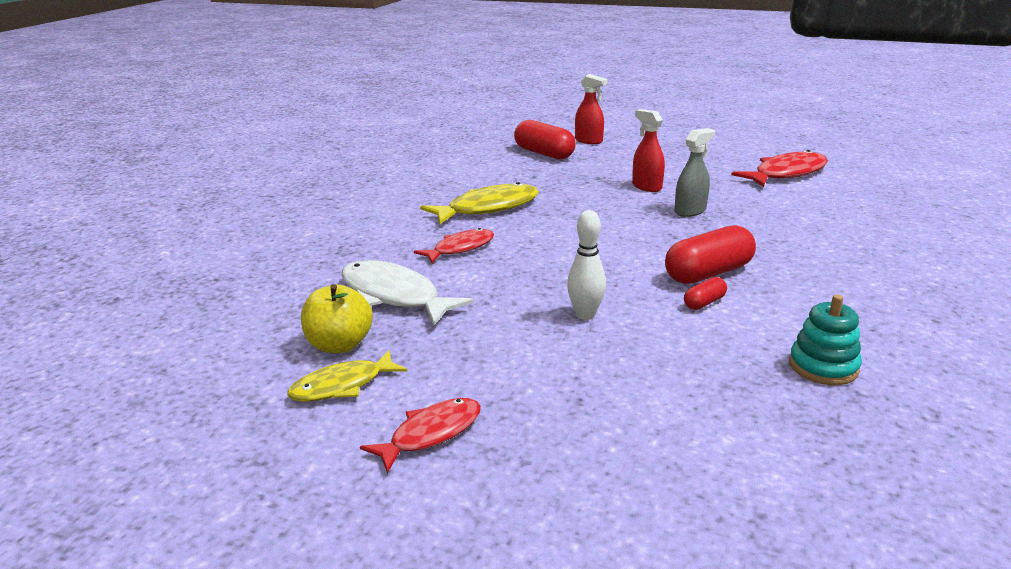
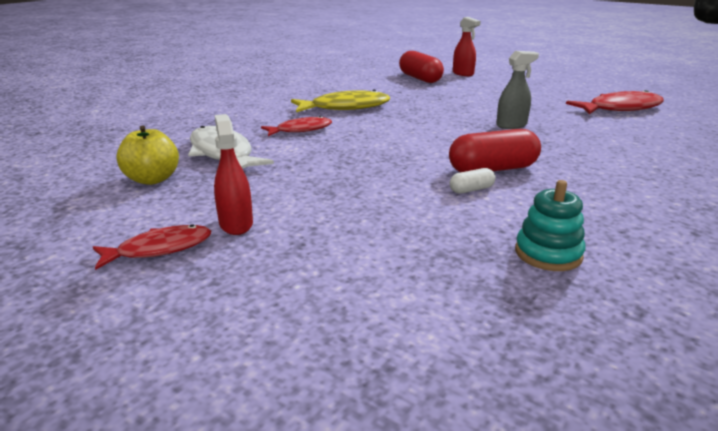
camera: 15 degrees right, 0 degrees up
(342, 386) = (128, 206): yellow fish -> none
(585, 315) = (360, 185): white bowling pin -> none
(646, 186) = (487, 106): red spray bottle -> red spray bottle (236, 224)
(704, 303) = (471, 190): red capsule -> white capsule

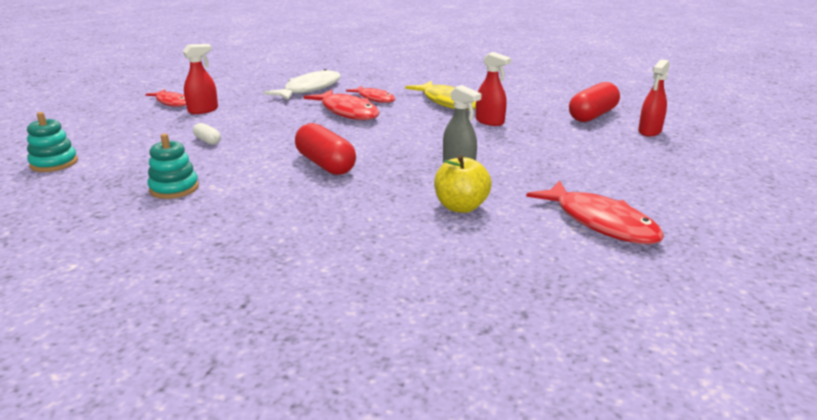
camera: 70 degrees right, 0 degrees up
(152, 179) = (259, 84): yellow apple -> yellow apple (461, 207)
(334, 145) = (347, 112): none -> red fish
(410, 374) = (54, 163): none -> turquoise stacking toy
(411, 103) = (490, 122): none -> red spray bottle
(471, 190) = (277, 160): white capsule -> white capsule (207, 141)

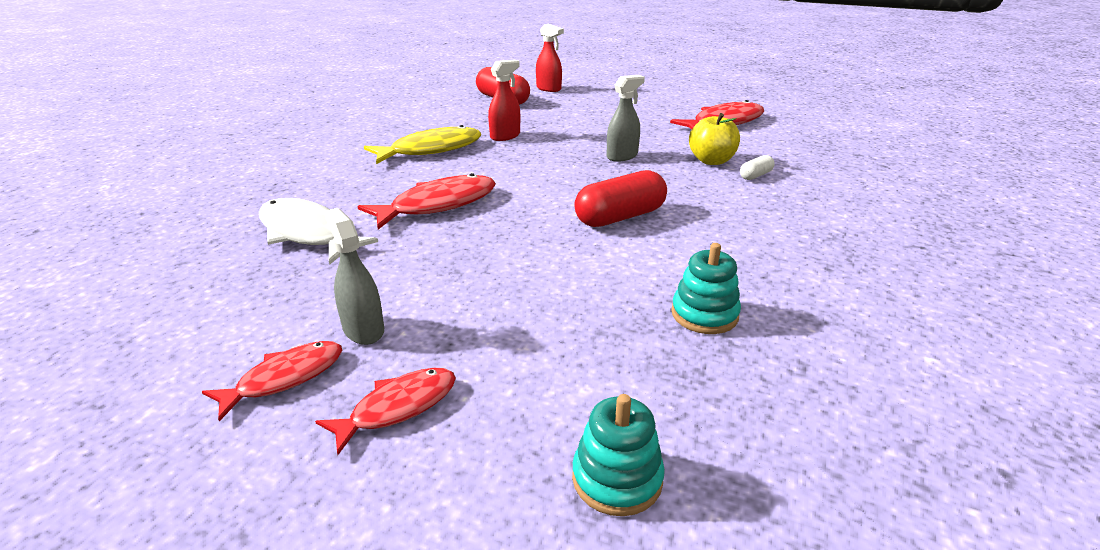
camera: 85 degrees left, 5 degrees up
(203, 110) = (363, 329): red spray bottle -> grey spray bottle
(207, 141) = (526, 307): white capsule -> white capsule (755, 175)
(374, 98) = (389, 188): red fish -> red fish (398, 407)

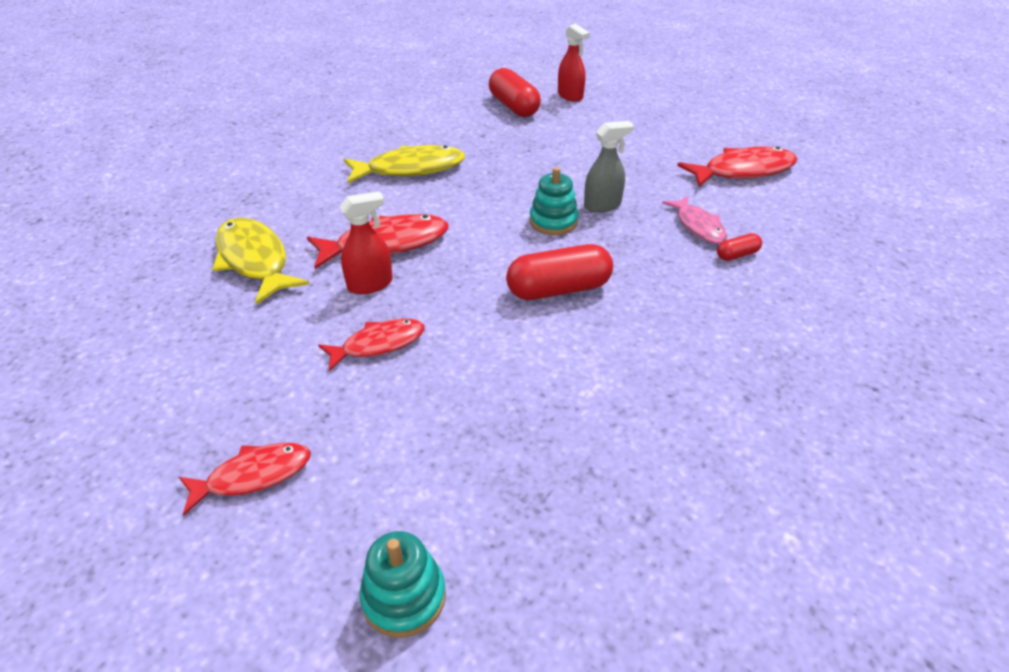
camera: 15 degrees right, 10 degrees up
(285, 378) = (175, 423): red fish -> red fish (378, 344)
(307, 233) = (255, 260): white fish -> yellow fish
(363, 329) = (259, 383): grey spray bottle -> none
(505, 136) = (493, 160): red spray bottle -> red spray bottle (370, 284)
(704, 314) = (581, 430): turquoise stacking toy -> turquoise stacking toy (553, 221)
(711, 161) = (698, 226): yellow apple -> pink fish
(755, 175) = (737, 255): white capsule -> red capsule

